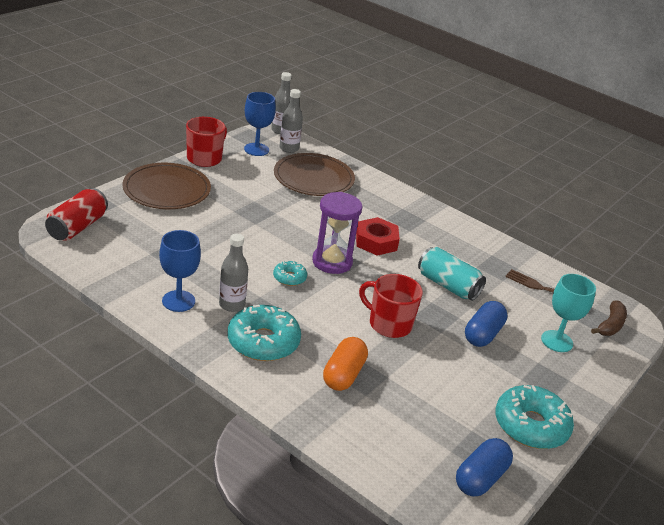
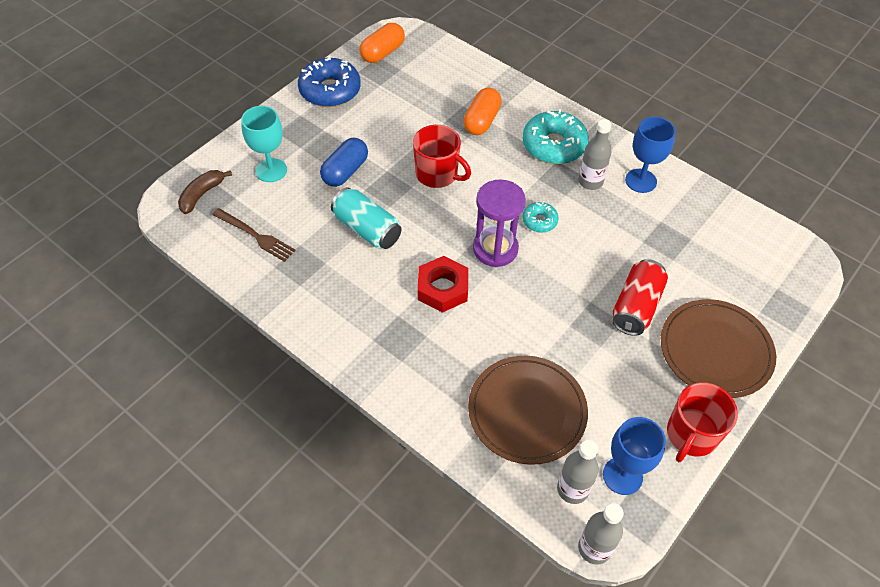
camera: 175 degrees left, 20 degrees up
(77, 227) = (783, 267): red can -> red can (636, 307)
(480, 478) = (382, 53): blue capsule -> orange capsule
(531, 425) = (330, 90): turquoise donut -> blue donut

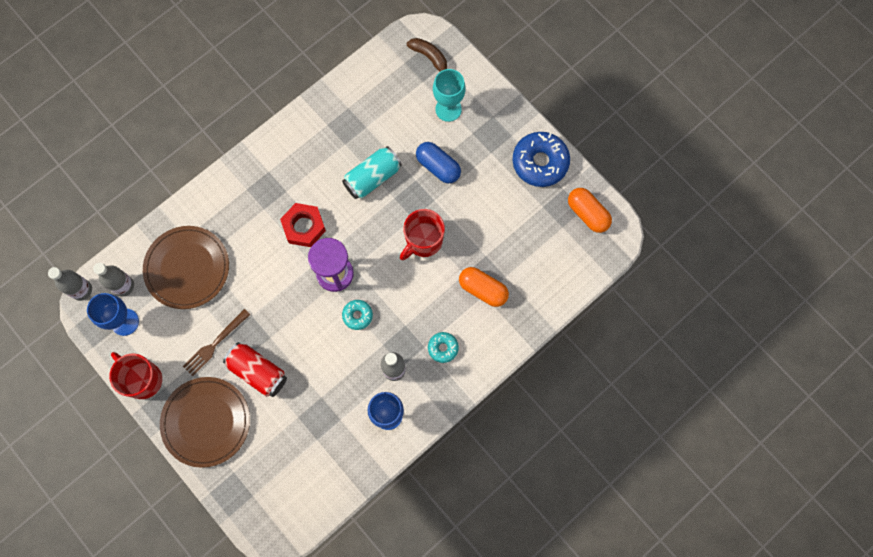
camera: 100 degrees right, 20 degrees up
(256, 236) = (380, 95): brown fork -> brown fork (215, 344)
(554, 145) = (443, 348): turquoise donut -> turquoise donut, size x0.51

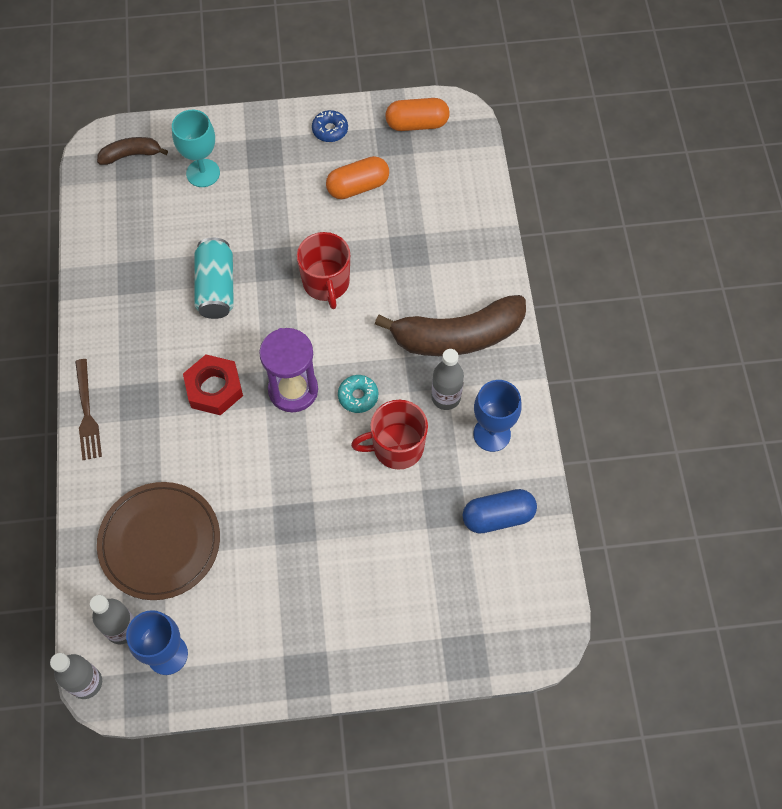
camera: 55 degrees left, 10 degrees down
(143, 379) = (254, 676): red mug -> red mug (396, 447)
(206, 422) = (360, 633): brown plate -> none
(215, 344) = (274, 566): brown fork -> brown fork (87, 413)
(258, 372) = (343, 539): red can -> none
(438, 166) = (257, 220): blue capsule -> blue capsule (498, 516)
(443, 348) = (457, 336): turquoise donut -> brown banana
(483, 289) = (423, 261): orange capsule -> orange capsule (358, 186)
(540, 162) = (330, 130): blue donut -> blue donut, size x0.51

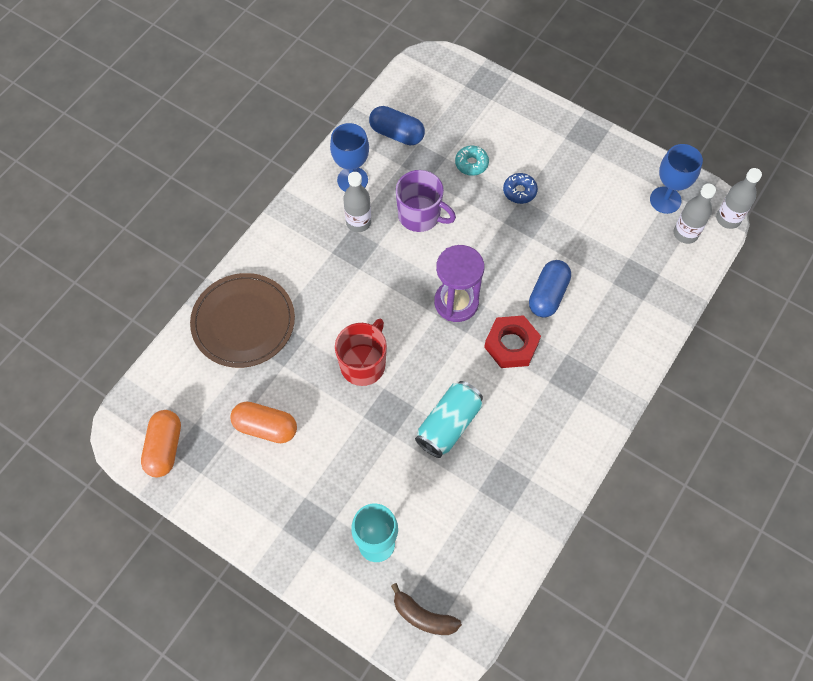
camera: 140 degrees left, 0 degrees up
(87, 413) = (619, 395): brown fork -> none
(160, 542) = (625, 268): brown plate -> brown plate (243, 322)
(215, 458) = (548, 295): none -> blue capsule
(330, 130) = (237, 500): blue donut -> blue donut (519, 191)
(358, 396) = (415, 265): turquoise donut -> turquoise donut (471, 164)
(396, 447) = (420, 215): red mug -> purple mug
(417, 124) = (165, 448): orange capsule -> orange capsule turned 60 degrees clockwise
(457, 336) = (310, 255): brown banana -> none

